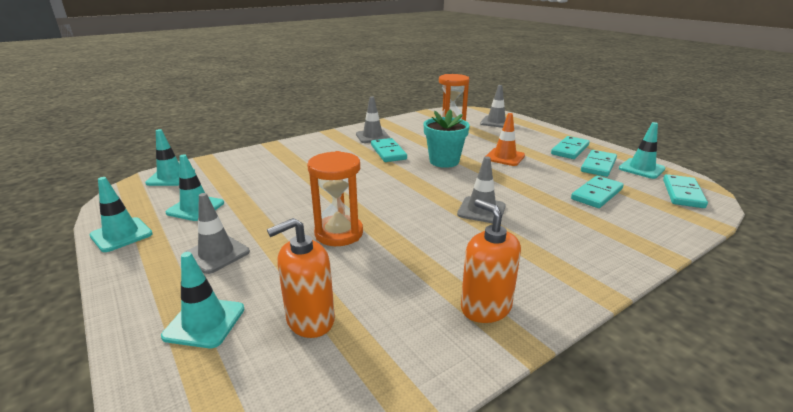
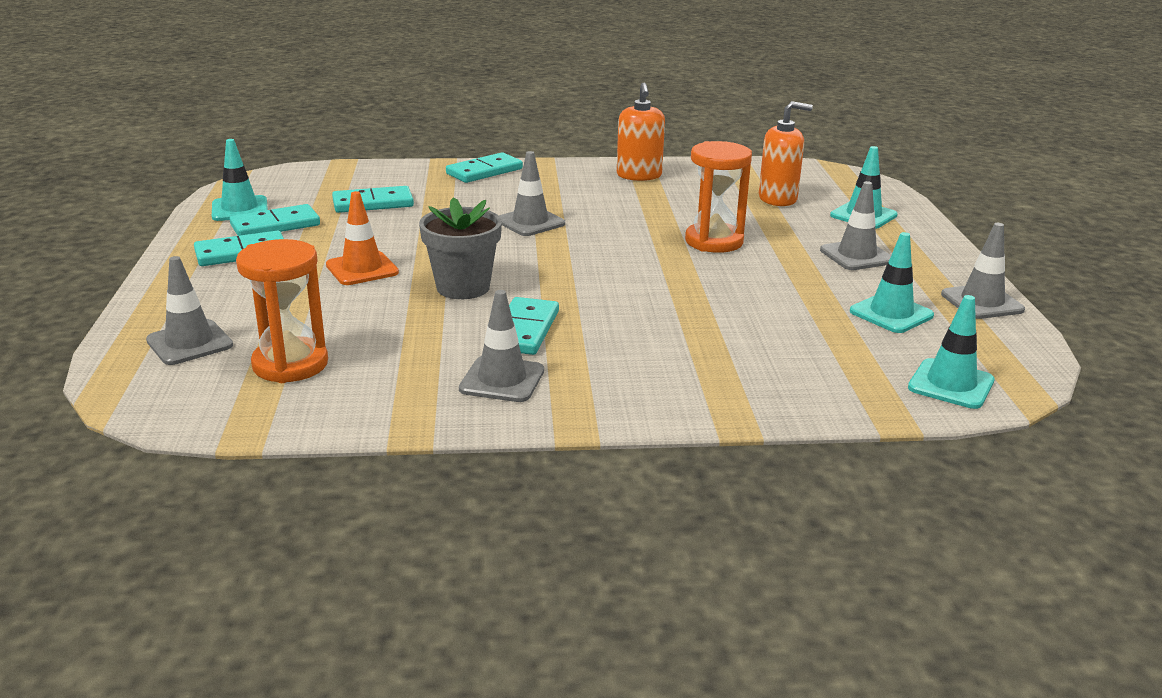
camera: 150 degrees left, 0 degrees up
(121, 235) = (982, 302): turquoise traffic cone -> grey traffic cone
(444, 161) = (463, 287): turquoise flower pot -> grey flower pot
(683, 193) = (286, 182): turquoise domino -> turquoise domino (484, 171)

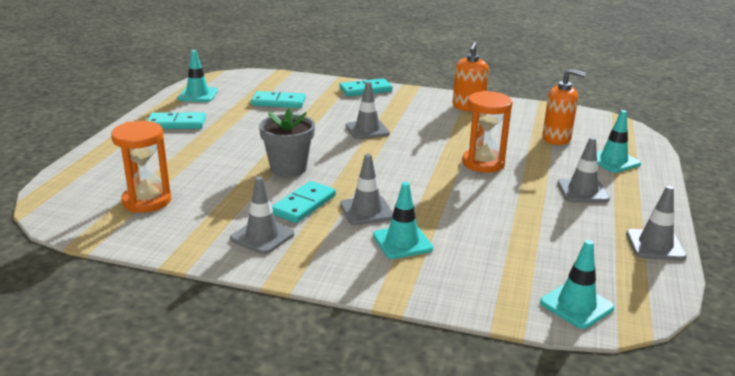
camera: 20 degrees right, 0 degrees up
(189, 343) = (103, 176): grey traffic cone -> grey traffic cone (366, 211)
(275, 225) = (209, 108): turquoise domino -> none
(362, 269) = (237, 145): orange traffic cone -> none
(891, 313) = (573, 241): turquoise traffic cone -> turquoise traffic cone (402, 242)

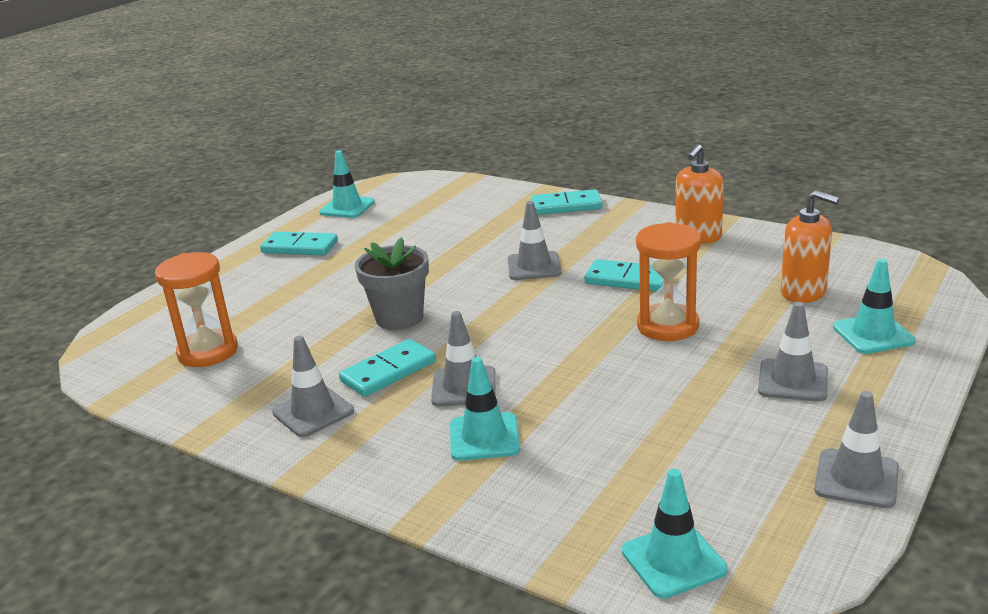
camera: 20 degrees right, 0 degrees up
(278, 102) = (441, 221): turquoise domino -> turquoise domino (627, 279)

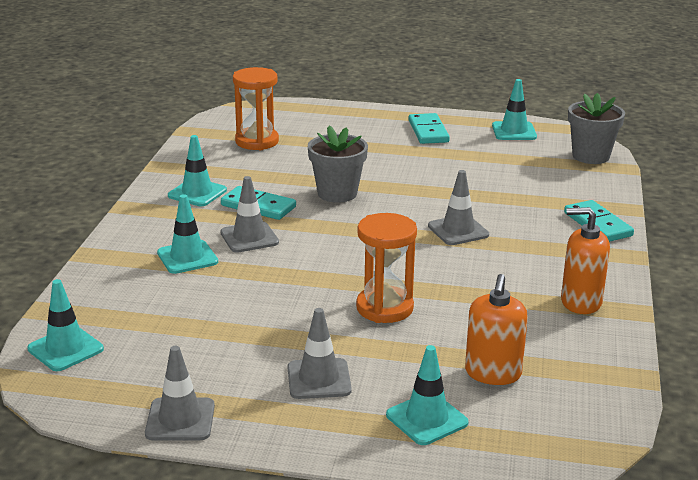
camera: 65 degrees right, 0 degrees up
(313, 412) = (197, 193): grey traffic cone -> turquoise traffic cone
(434, 185) = (590, 156): none -> grey flower pot
(627, 279) = (461, 277): turquoise domino -> none

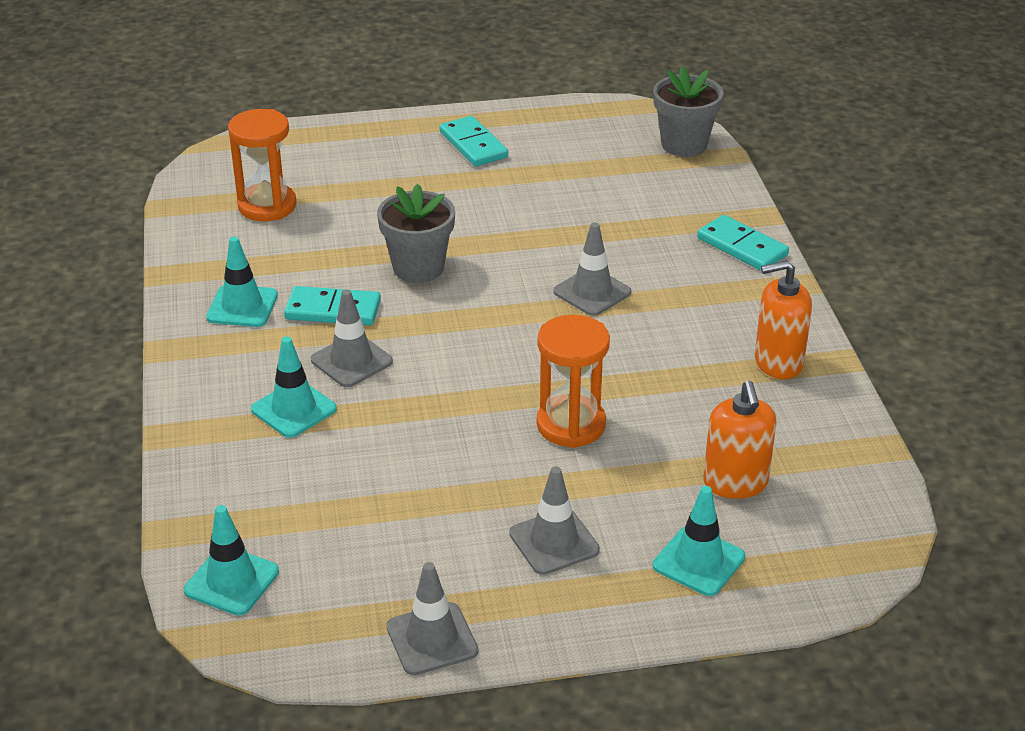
camera: 20 degrees left, 10 degrees up
(514, 131) = (576, 124): turquoise traffic cone -> none

